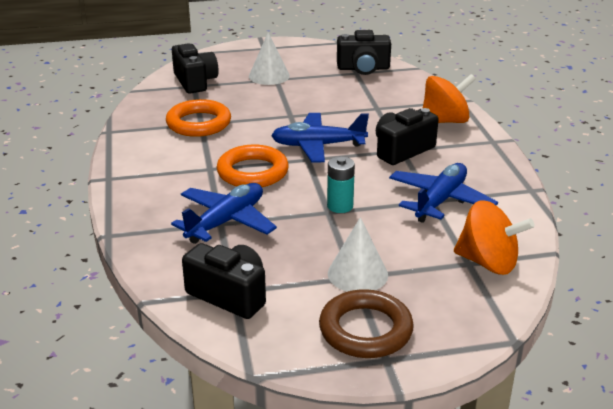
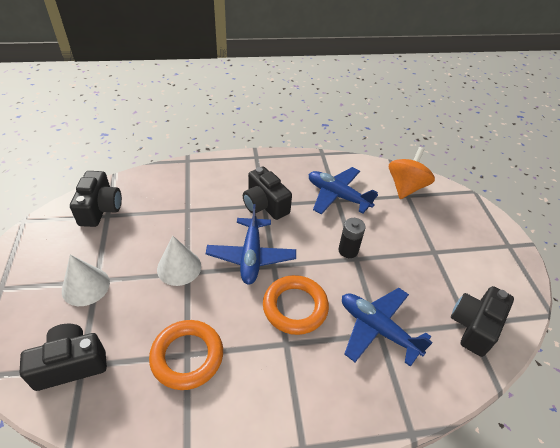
camera: 90 degrees left, 15 degrees up
(340, 206) = (348, 250): turquoise battery -> black battery
(357, 274) = (431, 249): white cone -> white cone (179, 267)
(365, 330) = (487, 252): brown ring -> none
(444, 121) = (221, 174): orange spinning top -> none

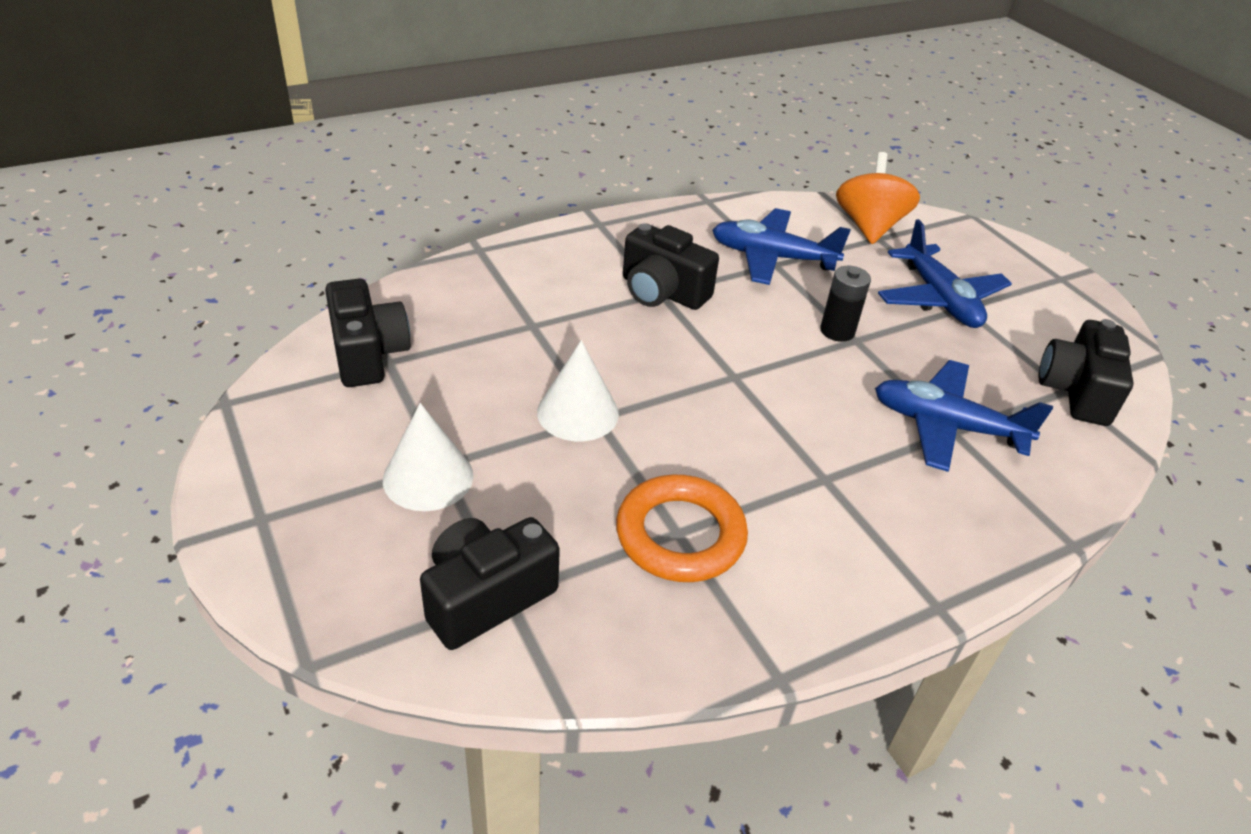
camera: 20 degrees left, 5 degrees down
(251, 256) = (689, 370): blue plane -> blue plane (939, 299)
(295, 307) = (806, 426): orange ring -> none

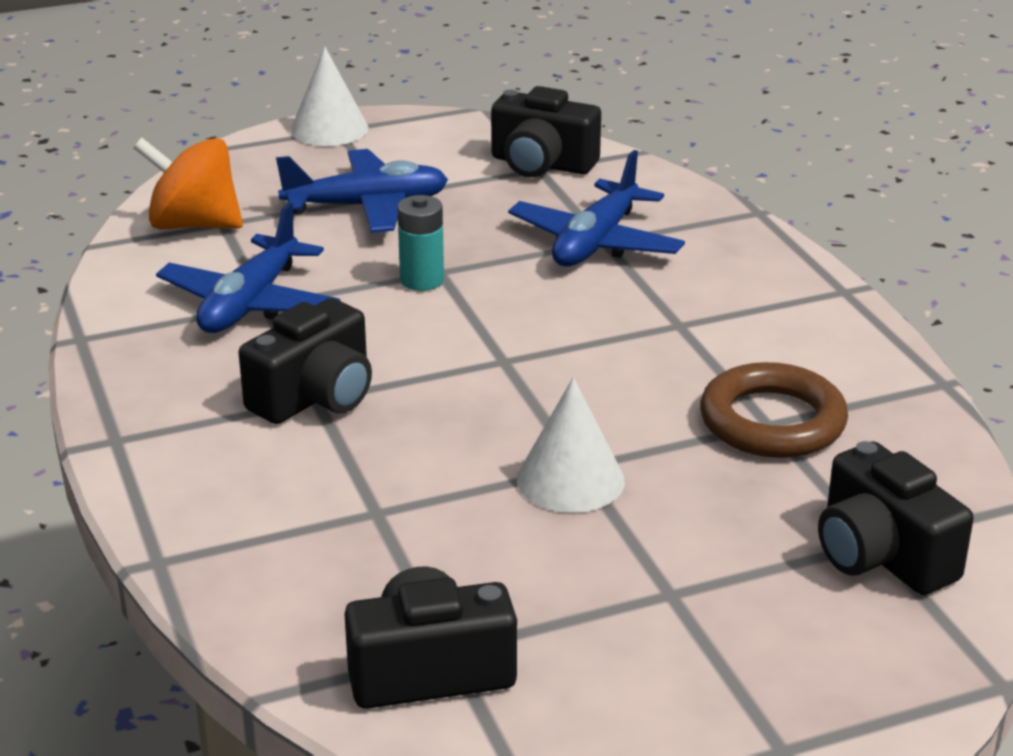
camera: 80 degrees left, 10 degrees down
(428, 477) = (695, 603): white cone -> white cone (329, 129)
(680, 535) = (772, 421): orange ring -> brown ring
(837, 331) = (422, 280): black battery -> turquoise battery

